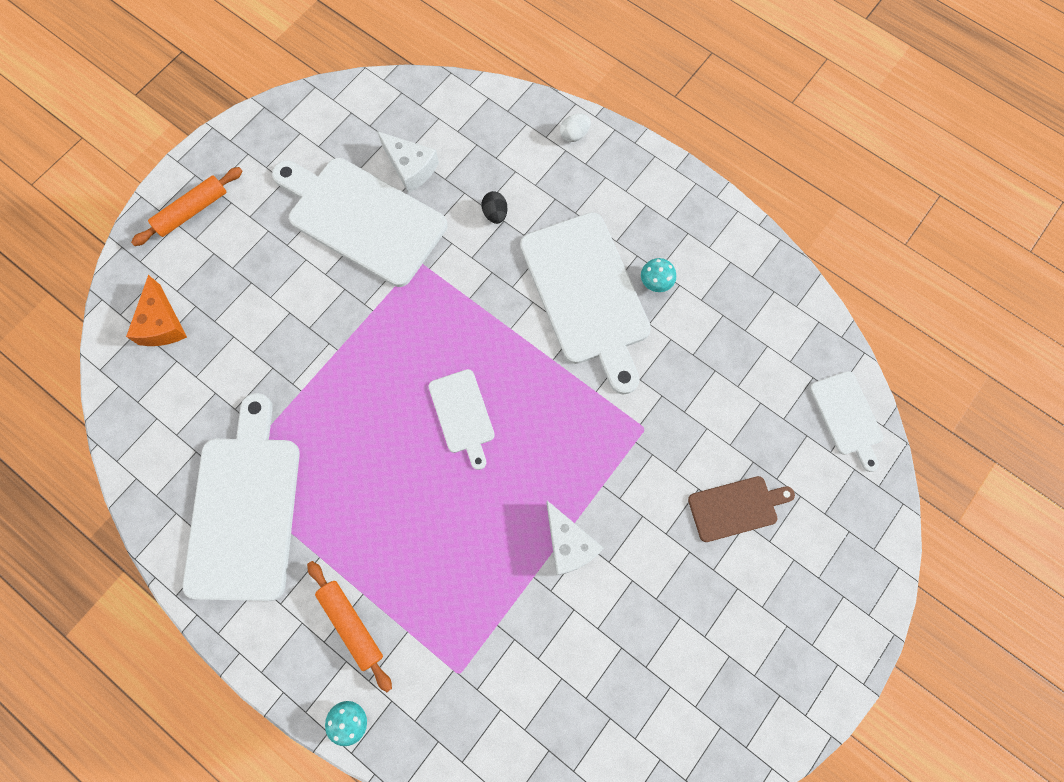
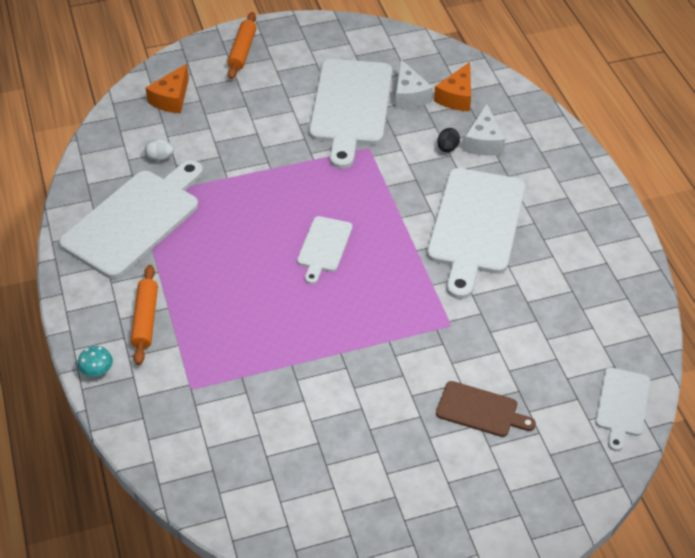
camera: 35 degrees right, 25 degrees down
(192, 211) = (242, 51): orange rolling pin -> orange rolling pin turned 75 degrees counterclockwise
(362, 218) = (350, 107): white cutting board -> white cutting board turned 150 degrees counterclockwise
(459, 141) = (456, 97): none -> orange cheese
(569, 544) = (334, 360): white cheese -> white cheese (483, 142)
(574, 135) = (547, 132): white egg -> white egg (160, 158)
(656, 281) = (536, 244): turquoise mushroom -> none

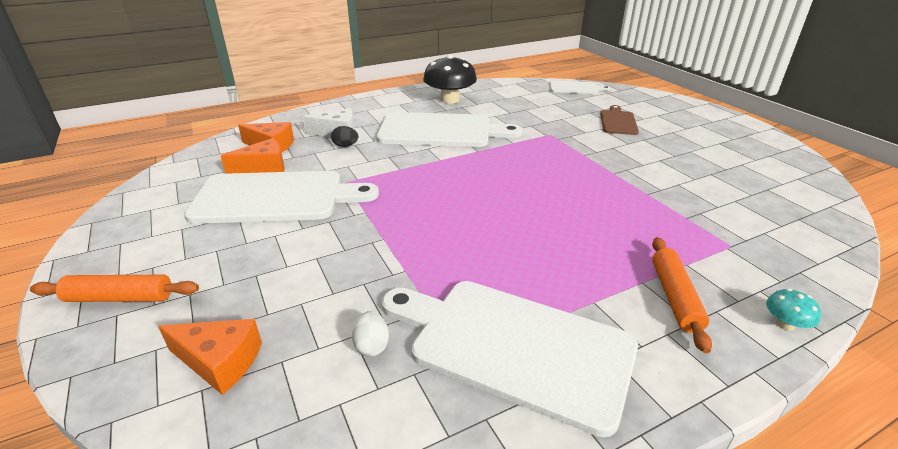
camera: 100 degrees left, 15 degrees down
(145, 319) = (675, 297): orange rolling pin -> orange rolling pin turned 75 degrees counterclockwise
(324, 247) = (494, 192): white cutting board -> none
(409, 95) = (263, 167): white cheese -> orange cheese
(579, 247) = (450, 100): none -> black mushroom

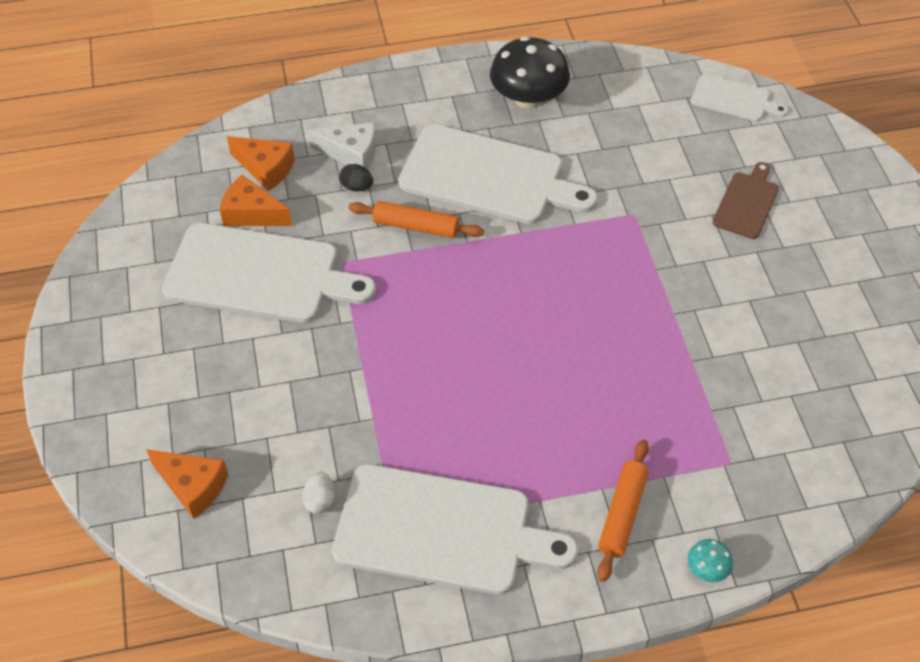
camera: 15 degrees right, 20 degrees up
(120, 297) = (107, 393): orange rolling pin -> orange rolling pin (416, 226)
(263, 167) = (251, 213): orange cheese -> orange cheese turned 150 degrees counterclockwise
(513, 346) = (441, 530): white cutting board -> white cutting board turned 150 degrees clockwise

